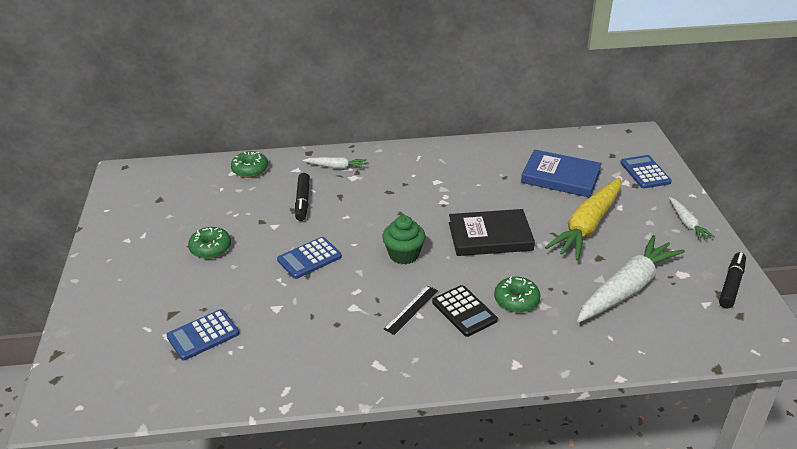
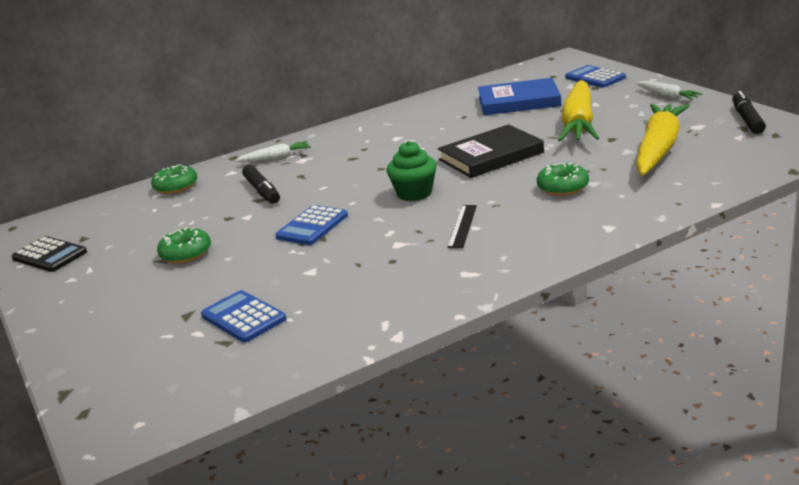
camera: 20 degrees left, 10 degrees down
(203, 335) = (243, 317): blue calculator -> blue calculator turned 105 degrees clockwise
(464, 311) = (518, 210): black calculator -> black calculator (50, 255)
(627, 288) = (658, 149): white carrot -> yellow carrot

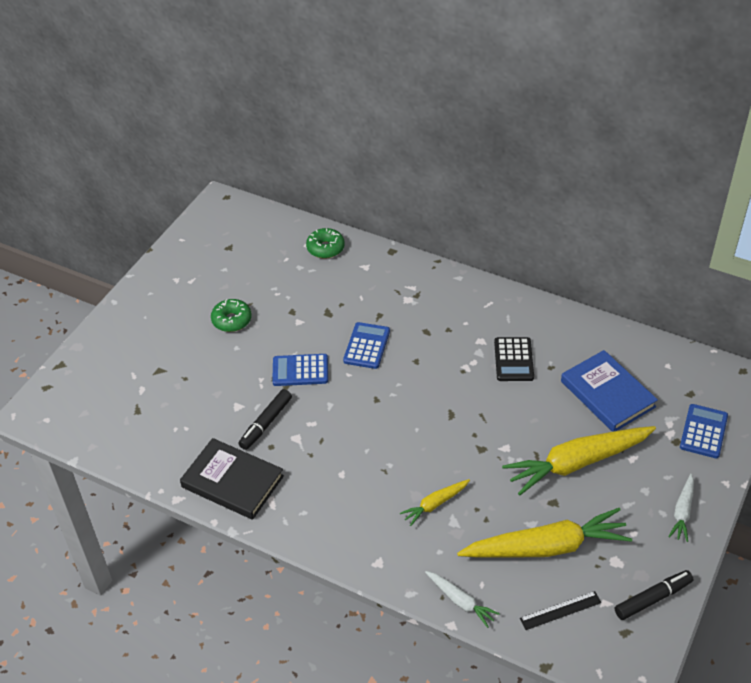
camera: 55 degrees right, 20 degrees up
(50, 255) = (199, 246): black calculator -> black calculator (513, 360)
(243, 317) = (167, 403): blue calculator -> blue calculator (366, 346)
(262, 191) = (342, 306): black marker -> black marker (266, 423)
(275, 158) = (402, 280): white carrot -> white carrot (460, 601)
(414, 193) = (380, 407): green cupcake -> none
(462, 226) = (340, 465): black ruler -> black ruler (560, 610)
(491, 156) = (473, 427): black book -> black book (232, 481)
(563, 187) = (435, 504): green donut -> yellow carrot

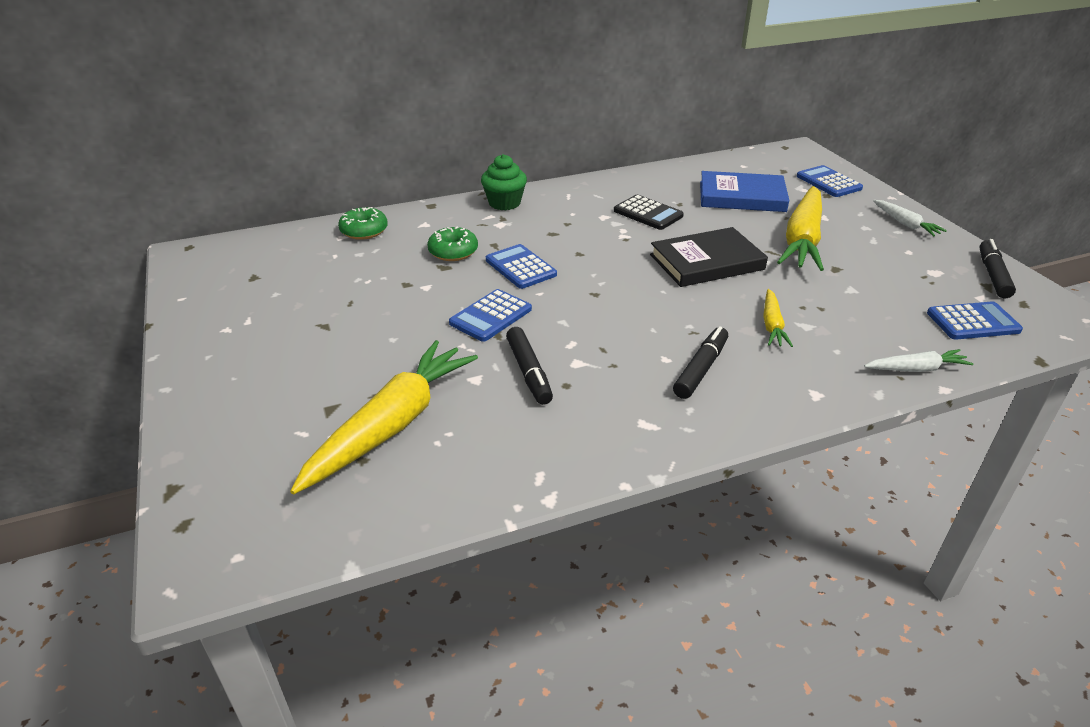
camera: 50 degrees left, 10 degrees down
(232, 320) = (351, 323): green donut -> green donut (453, 252)
(232, 481) = (581, 438): black book -> black book (706, 262)
(347, 496) = (700, 369): none -> black marker
(438, 281) = (504, 203): none -> green cupcake
(546, 547) = (887, 295): yellow carrot -> yellow carrot (392, 425)
(560, 610) = (973, 322): black ruler -> blue calculator

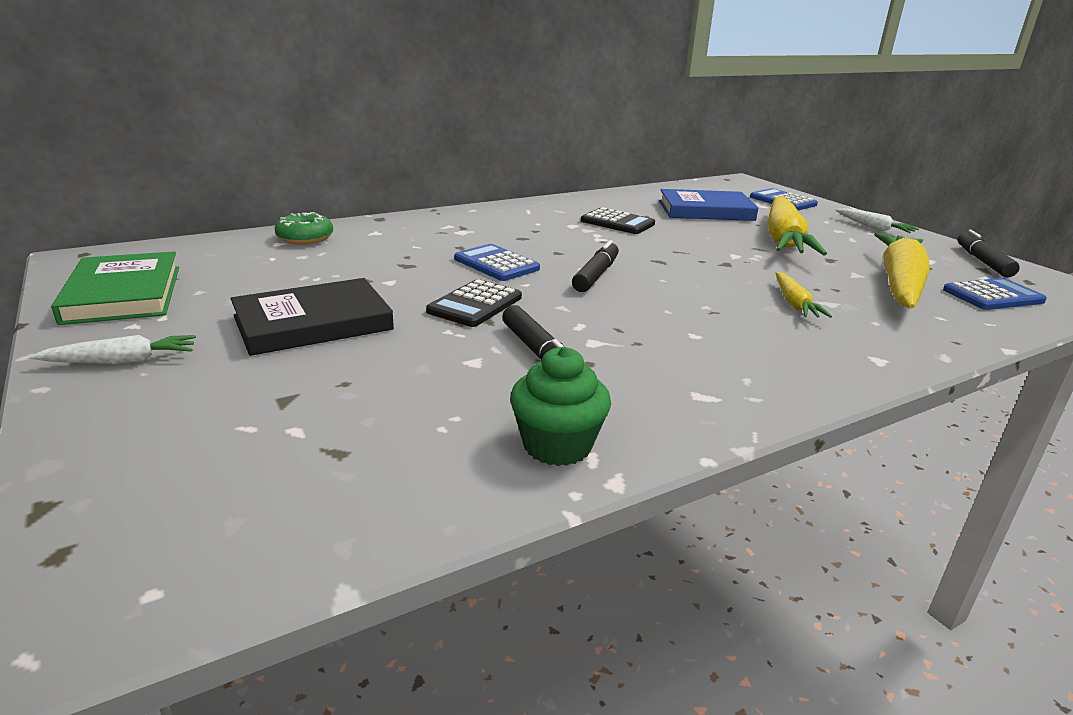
camera: 10 degrees left, 10 degrees down
(219, 295) = (123, 294): none -> green book
(392, 425) = (375, 412): yellow carrot -> yellow carrot (899, 283)
(453, 252) = (414, 253): green donut -> none
(491, 316) = (475, 304): blue calculator -> black calculator
(504, 203) = (461, 216): green cupcake -> green cupcake (557, 445)
(700, 369) = (739, 343): black marker -> black marker (596, 275)
(706, 262) = (697, 257): black book -> black book (313, 323)
(916, 369) = (967, 334): white carrot -> white carrot (122, 361)

